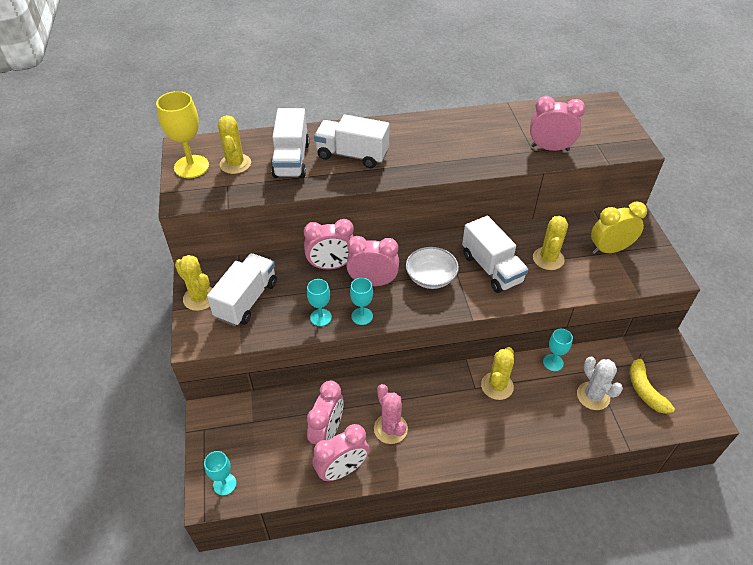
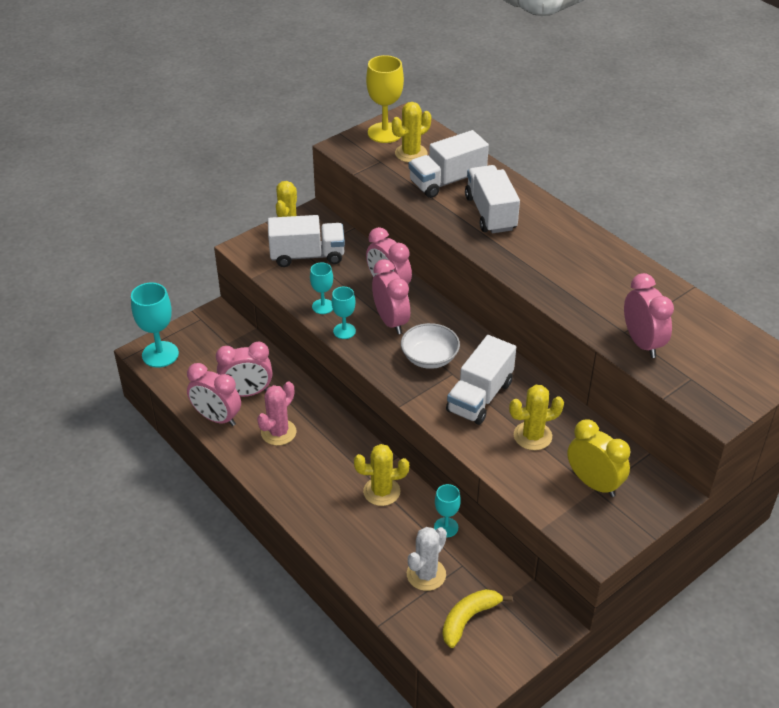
camera: 60 degrees right, 5 degrees down
(224, 484) = (160, 354): turquoise goblet -> turquoise goblet, size x1.72

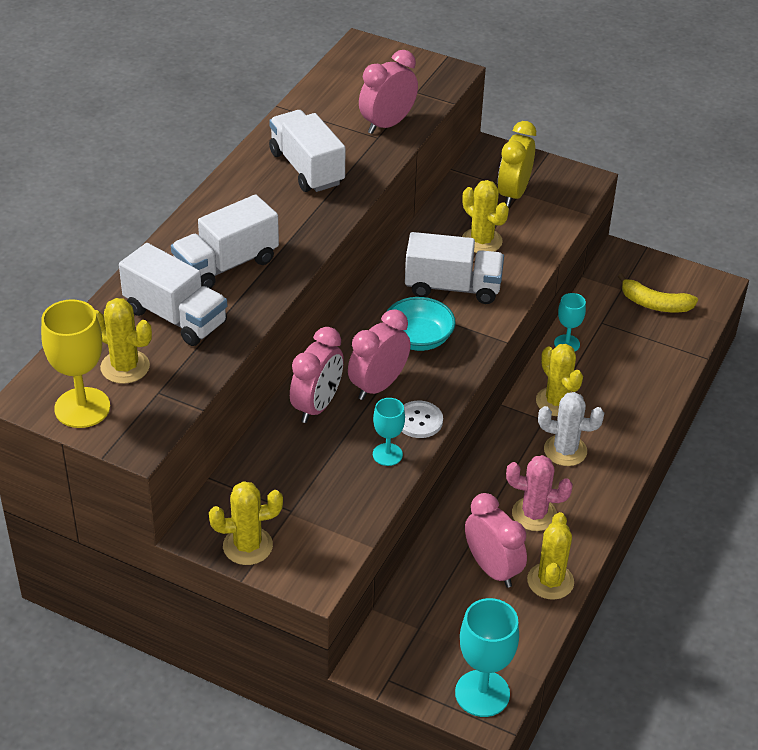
camera: 115 degrees left, 0 degrees up
(217, 418) = (550, 581): pink clock -> yellow cactus
(307, 256) = (296, 504): white truck -> white truck (306, 168)
(344, 331) = (419, 421): turquoise goblet -> white button
(426, 574) = (630, 342): white cactus -> white cactus (565, 450)
(429, 358) = (418, 338): white bowl -> turquoise bowl

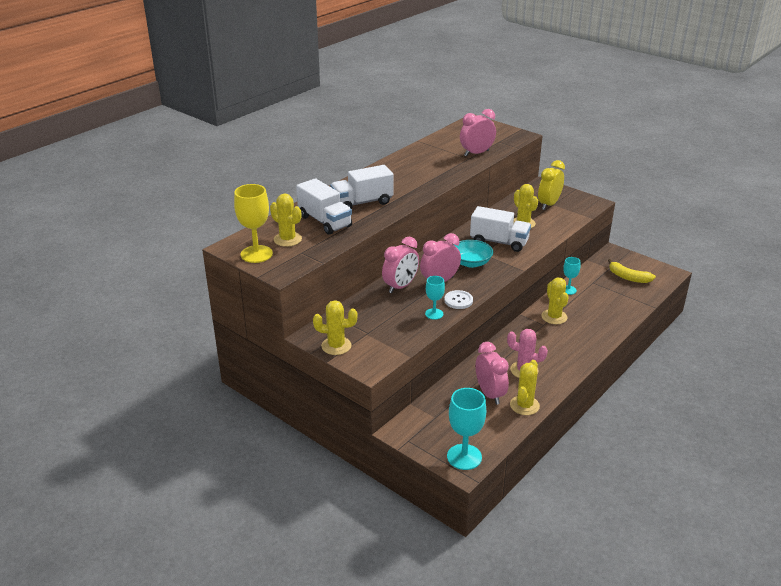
camera: 15 degrees right, 10 degrees down
(306, 168) = (423, 167): white truck -> none
(565, 450) = (552, 341): white cactus -> none

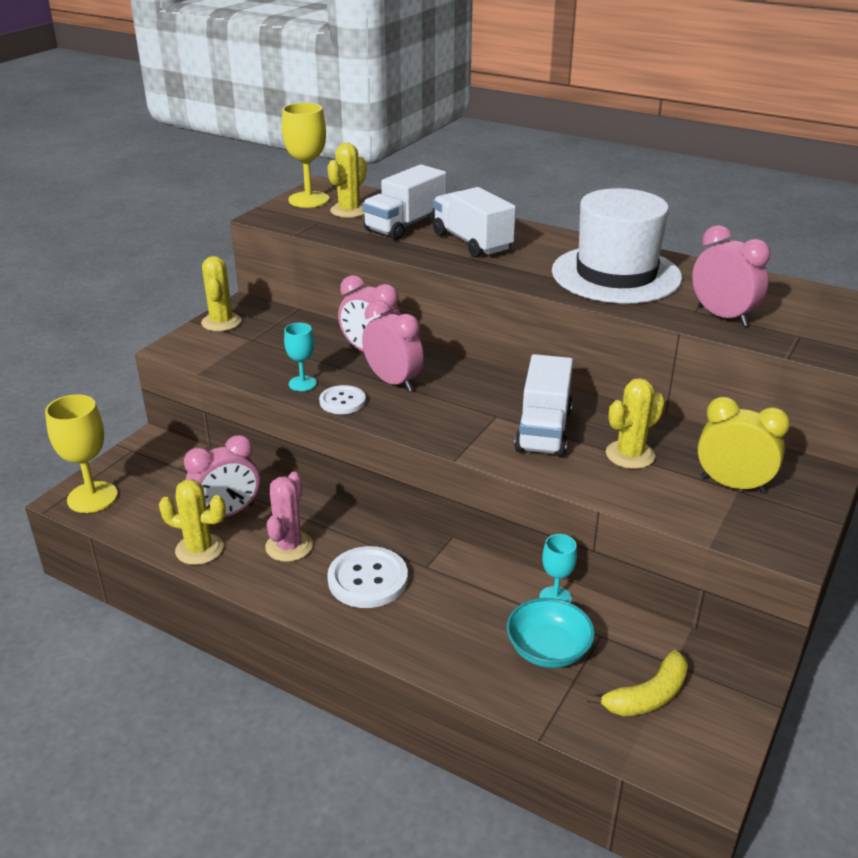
camera: 80 degrees right, 0 degrees up
(422, 169) = (616, 274): none -> white hat
(464, 457) = (92, 497): turquoise goblet -> yellow goblet
(471, 263) = (460, 406): turquoise bowl -> turquoise bowl (548, 650)
(553, 344) = (368, 579): none -> white button
(554, 317) = (454, 579): yellow cactus -> none
(628, 277) = (648, 696): yellow banana -> yellow banana turned 150 degrees counterclockwise

